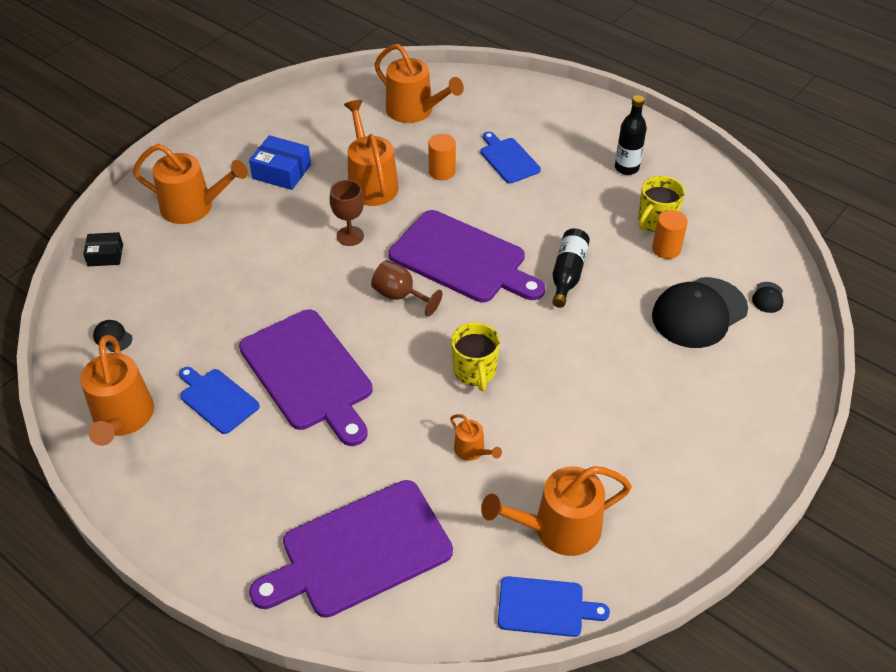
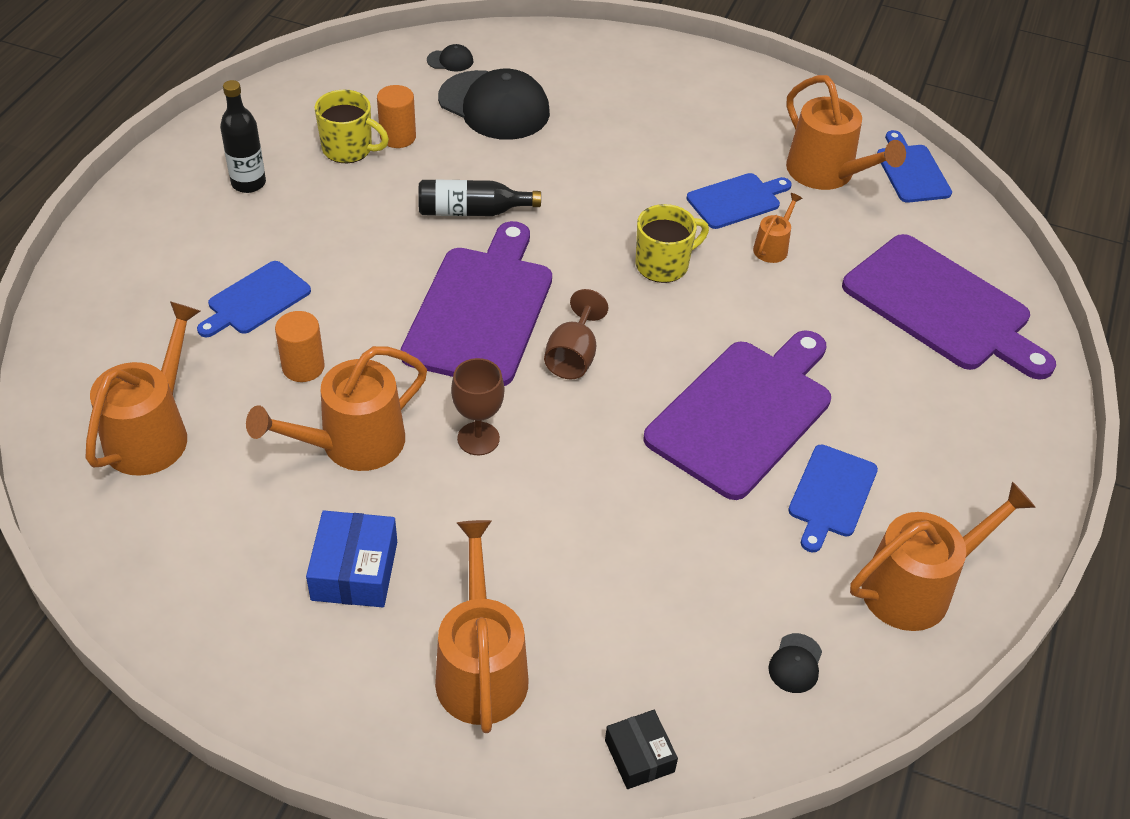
camera: 110 degrees left, 0 degrees up
(538, 444) = (736, 200): none -> blue cutting board

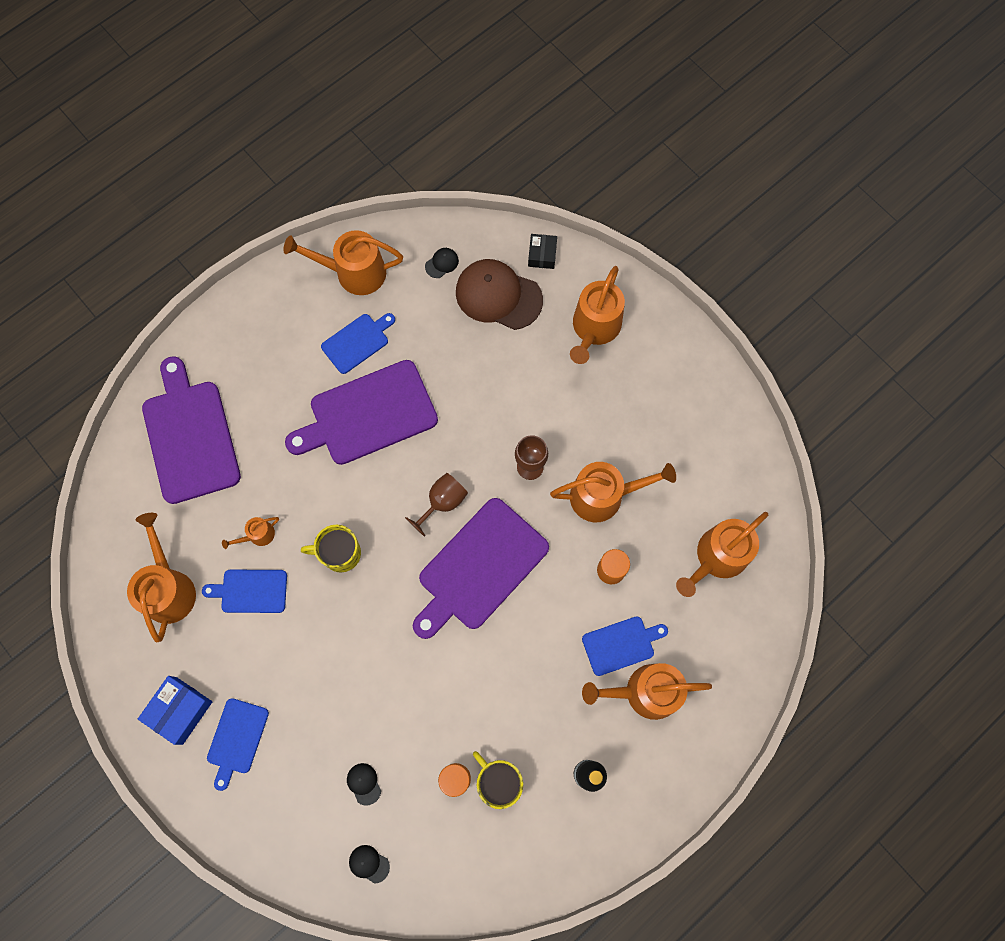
camera: 150 degrees left, 25 degrees up
(205, 268) = (645, 692): none -> orange watering can
(354, 570) = (634, 411): blue box -> blue box (180, 710)
(471, 211) = (440, 666): black bottle -> none
(494, 106) = (364, 783): black cap -> black cap, size x0.41
(670, 652) = (498, 296): none -> brown cap
(911, 171) = (108, 562): blue cutting board -> blue cutting board (237, 739)

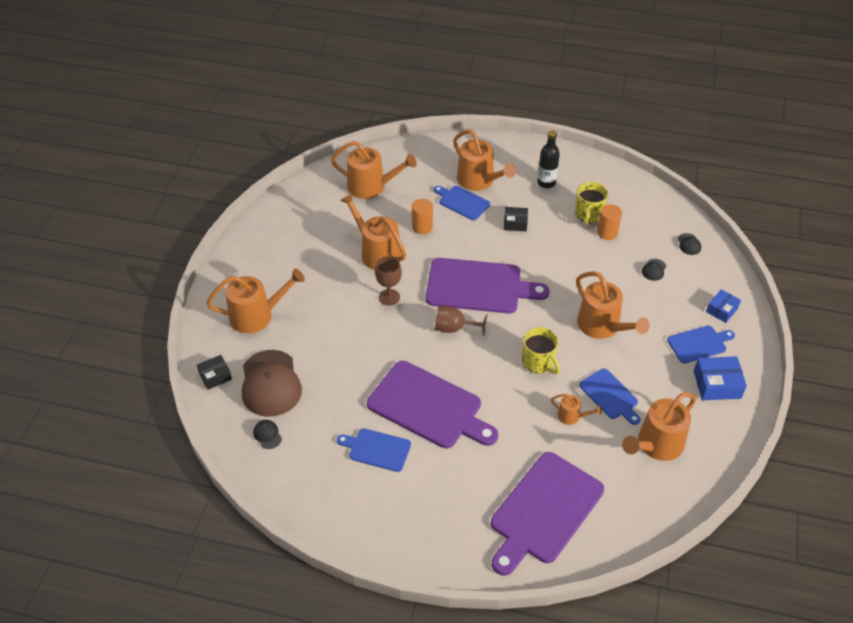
camera: 125 degrees left, 25 degrees down
(256, 808) = (721, 310): none -> blue box
(354, 272) = (318, 489): orange watering can -> orange watering can (602, 326)
(442, 263) = (267, 435): black cap -> black cap turned 45 degrees clockwise
(545, 680) = (515, 223): none -> black box

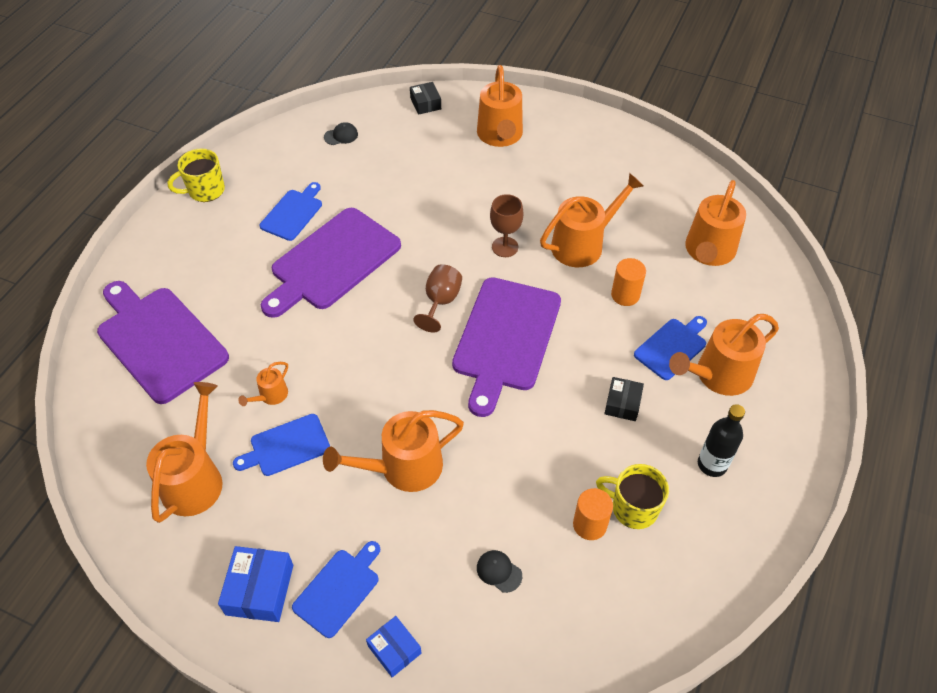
camera: 100 degrees right, 5 degrees up
(270, 383) = (404, 141): brown cap -> none
(538, 362) = (363, 379): yellow mug -> yellow mug (205, 190)
(656, 445) = (195, 479): orange watering can -> orange watering can turned 45 degrees clockwise
(689, 244) = (548, 647): black cap -> none
(698, 344) = (338, 589): blue cutting board -> blue cutting board turned 135 degrees counterclockwise

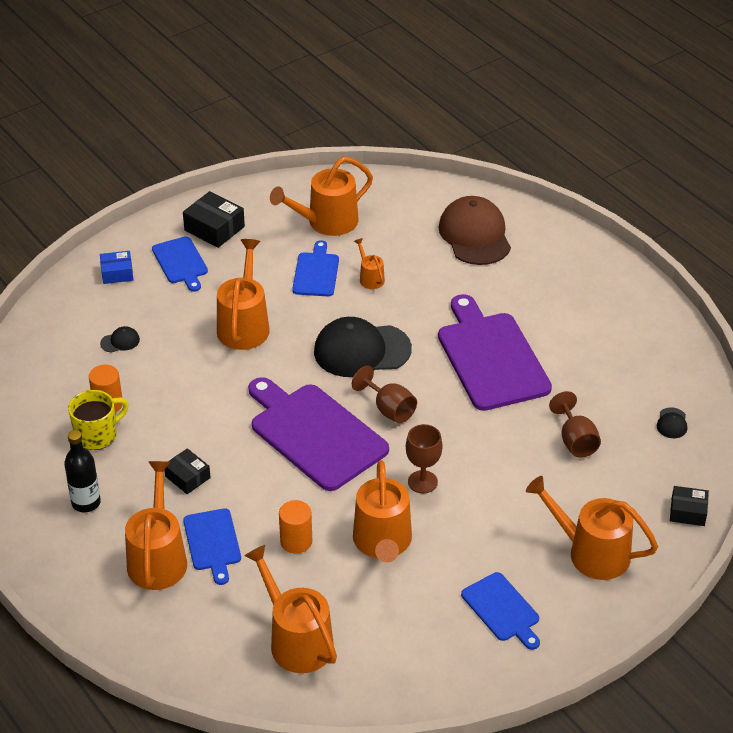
camera: 120 degrees right, 10 degrees down
(159, 341) = (475, 235): purple cutting board -> brown cap
(195, 479) = (327, 222): orange watering can -> orange watering can turned 105 degrees clockwise
(205, 190) = (646, 305): yellow mug -> none
(260, 589) = (214, 228): blue box -> black box
(293, 213) = (574, 352): blue cutting board -> blue cutting board (502, 609)
(379, 354) = (361, 350): none -> black cap
(396, 179) = (575, 441): none -> brown goblet

